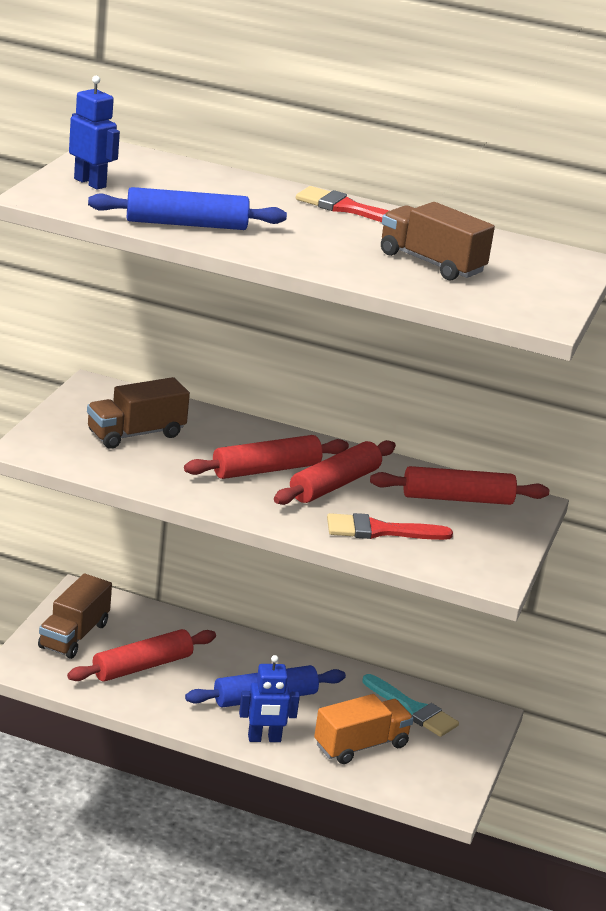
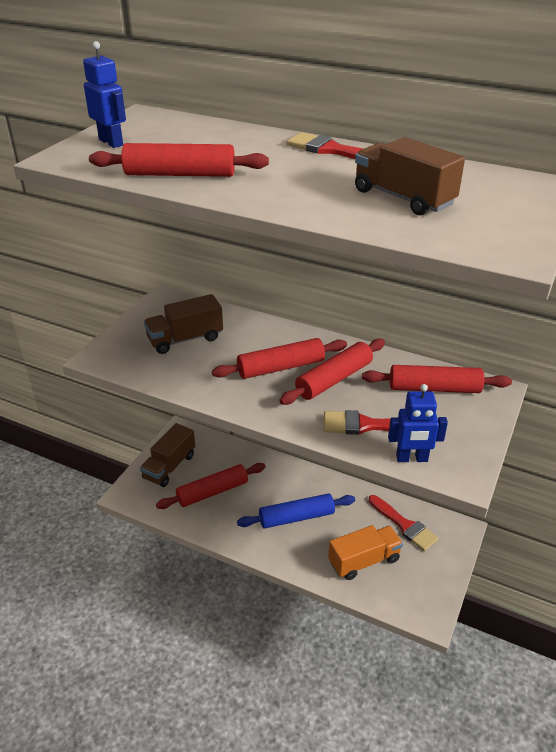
camera: 10 degrees right, 10 degrees up
(186, 224) = (180, 174): blue rolling pin -> red rolling pin
(264, 739) = (292, 556): blue robot -> blue robot (412, 458)
(413, 709) = (404, 525): turquoise brush -> red brush

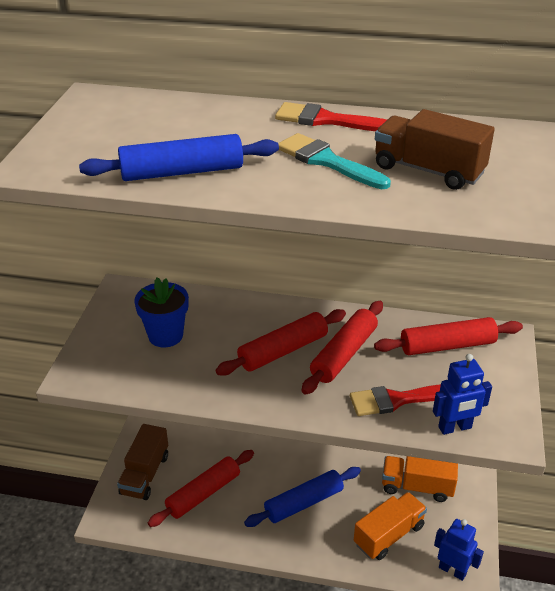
camera: 15 degrees left, 0 degrees up
(111, 142) = (79, 139): blue robot -> blue robot (452, 570)
(180, 174) = (182, 172): red rolling pin -> blue rolling pin
(185, 339) = (165, 335): brown truck -> blue flower pot
(312, 180) = (326, 161): none -> turquoise brush
(404, 525) = (417, 487): red brush -> orange truck

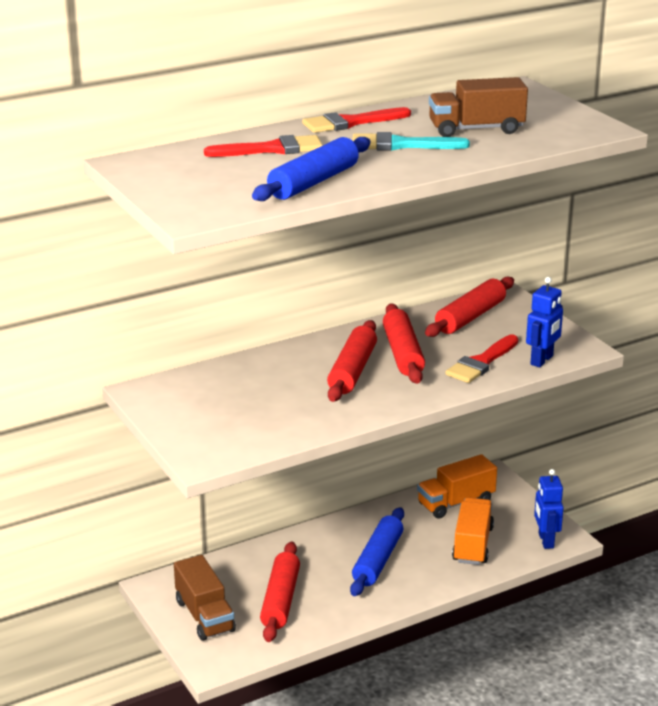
camera: 40 degrees left, 10 degrees down
(165, 335) = (238, 403): blue flower pot -> none
(214, 124) = (272, 149): none -> red brush
(452, 570) = (545, 541): blue robot -> blue robot turned 90 degrees counterclockwise

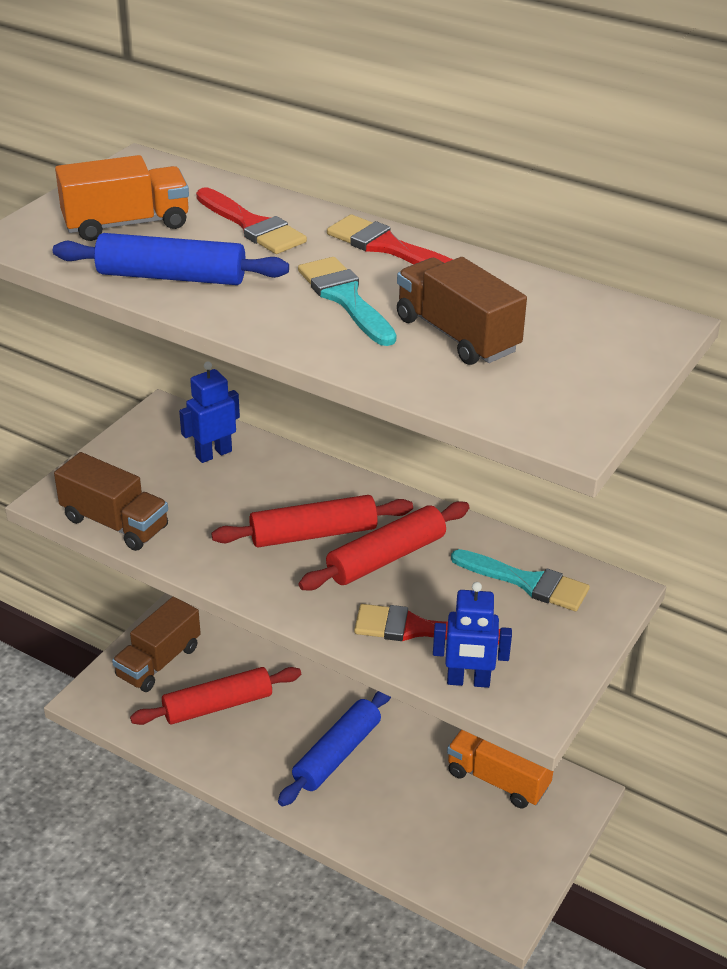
camera: 60 degrees right, 10 degrees up
(260, 442) = (115, 523): none -> brown truck
(378, 560) = (337, 754): blue rolling pin -> blue rolling pin turned 45 degrees counterclockwise
(470, 317) = (527, 582): red rolling pin -> turquoise brush
(472, 545) = (426, 826): orange truck -> orange truck (126, 224)
(545, 541) = (486, 894): blue robot -> blue robot (213, 454)

